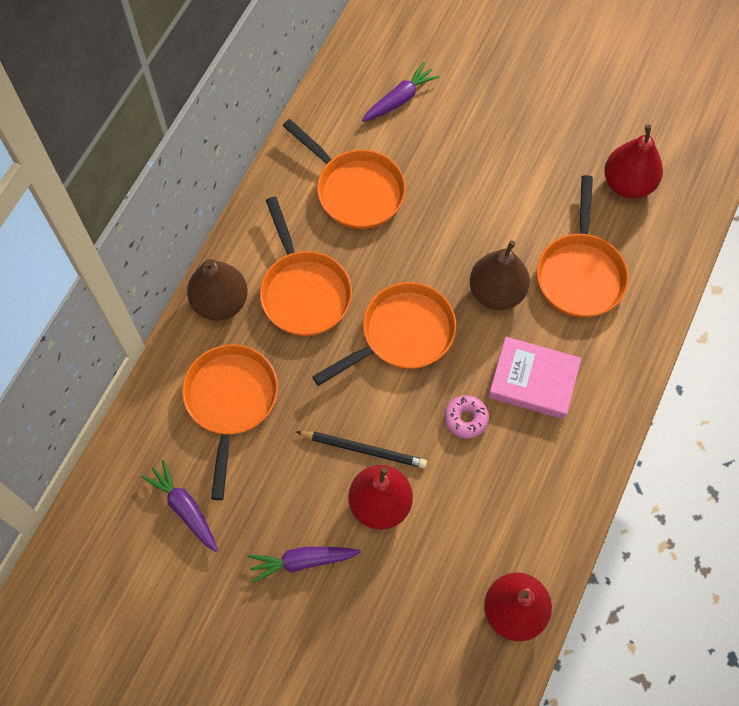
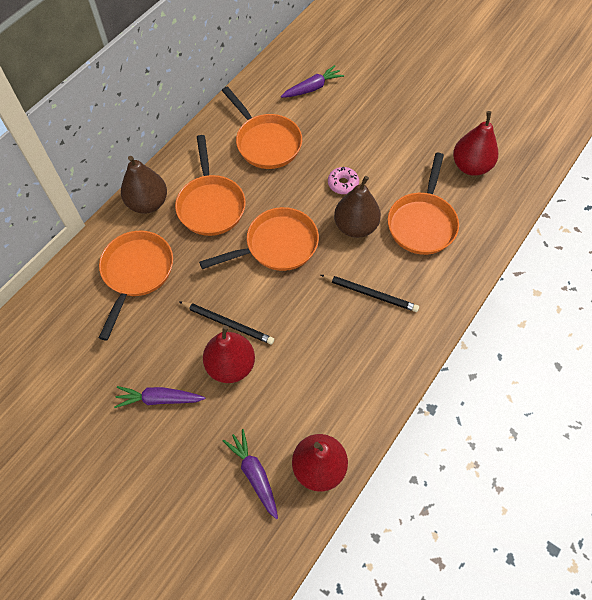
camera: 10 degrees right, 5 degrees down
(184, 508) = (80, 344): purple carrot -> purple carrot (254, 474)
(465, 419) = (312, 313): pink donut -> pink donut (343, 183)
(533, 380) = (370, 294): pink book -> black pencil

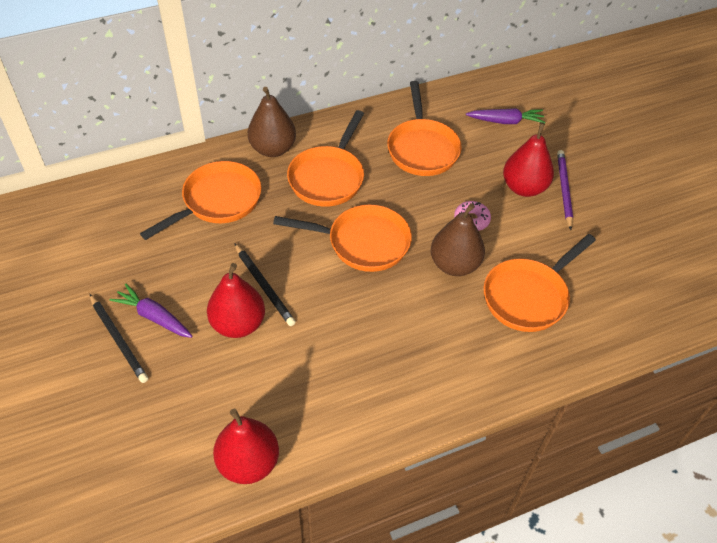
camera: 30 degrees right, 10 degrees down
(254, 474) = (184, 431): purple carrot -> none
(370, 294) = (422, 334): black pencil -> black pencil (119, 340)
(391, 125) = (564, 190): none -> purple pencil
(471, 166) = (624, 269): red pear -> red pear (524, 187)

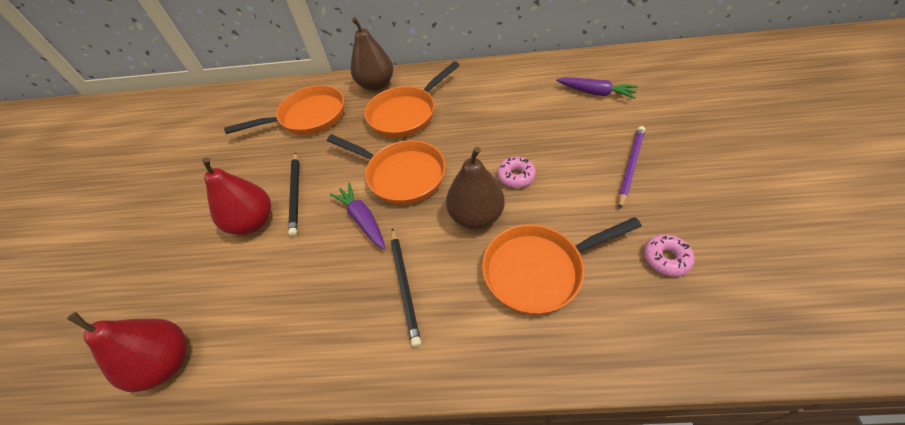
camera: 30 degrees right, 0 degrees up
(119, 340) = (160, 210): black pencil -> black pencil (405, 286)
(154, 317) = (198, 198): purple carrot -> purple carrot (362, 219)
(422, 148) = (502, 104): orange pan -> none
(524, 187) = (586, 156): red pear -> none
(618, 262) = (666, 258): none -> pink donut

